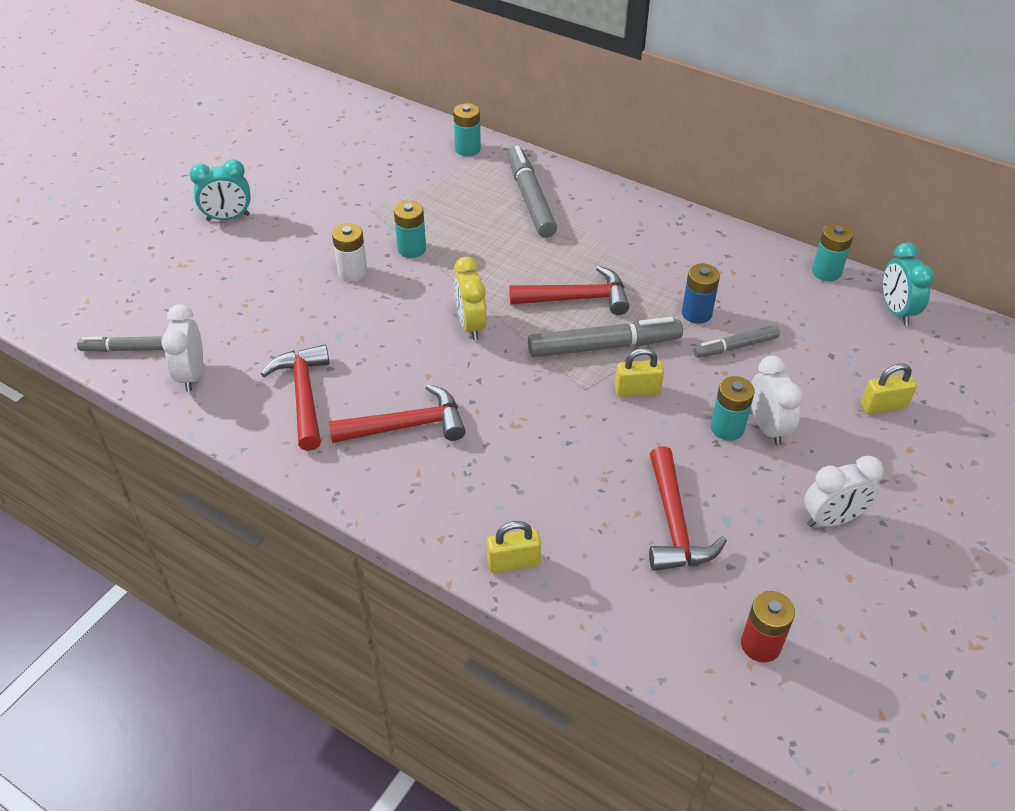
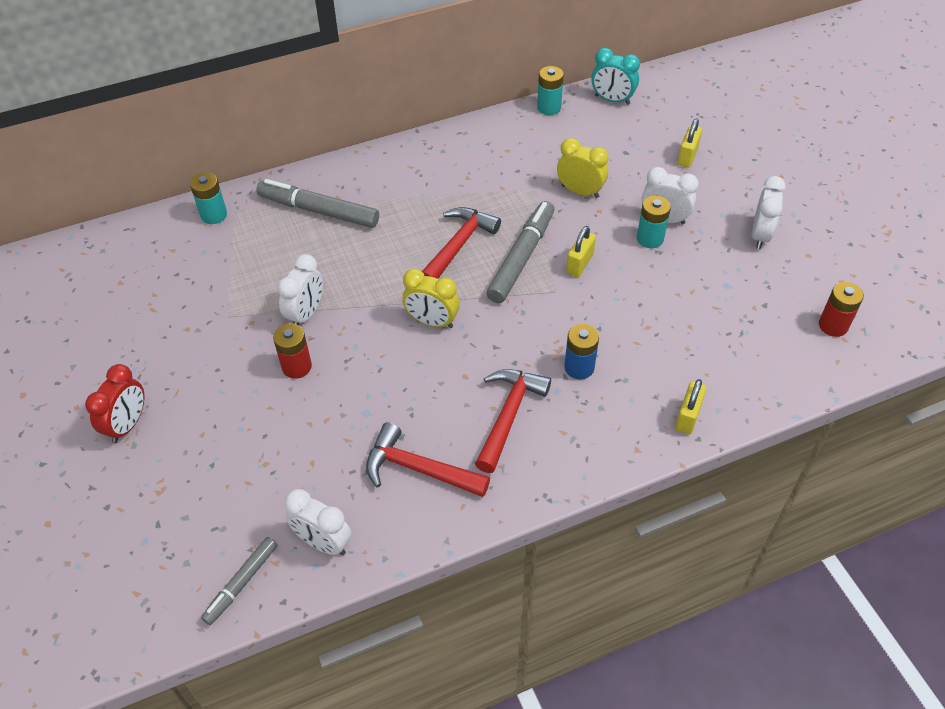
camera: 55 degrees left, 5 degrees up
(228, 218) = (128, 425): turquoise clock -> red clock
(352, 272) = (296, 367): white battery -> red battery
(411, 249) = (306, 314): turquoise battery -> white clock
(674, 523) = (712, 312): red hammer -> none
(696, 313) = (531, 191): blue battery -> blue battery (579, 367)
(735, 347) = (580, 191): grey marker -> yellow clock

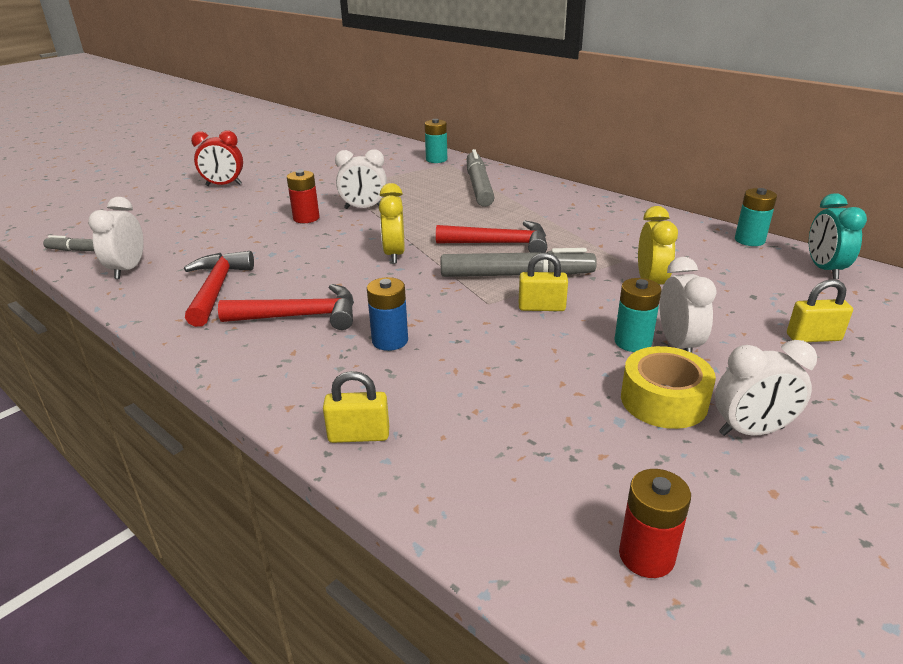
camera: 65 degrees right, 20 degrees down
(717, 256) = (663, 400): none -> yellow tape

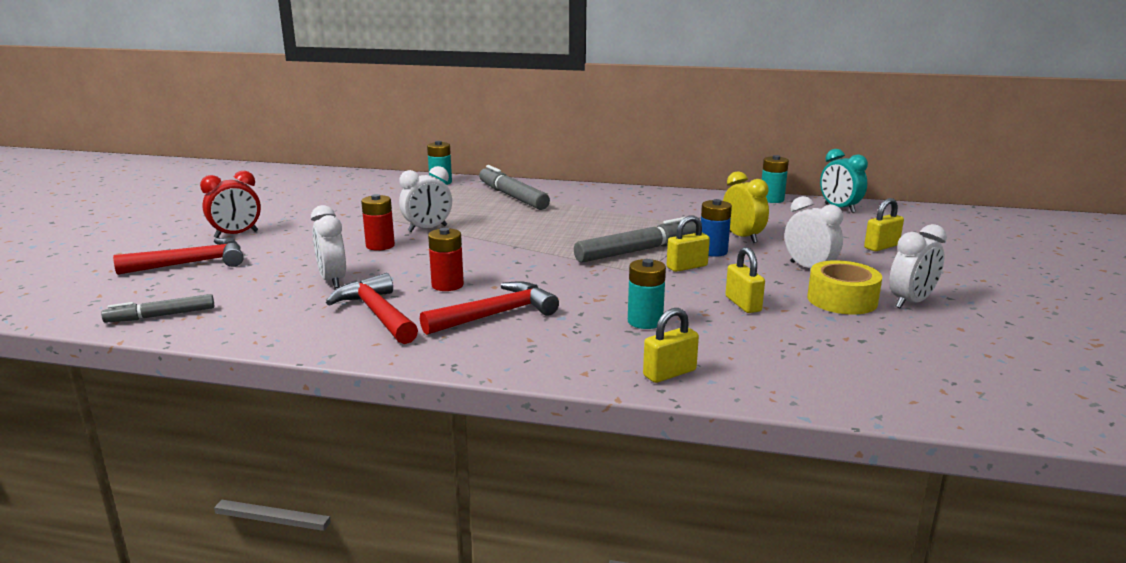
camera: 30 degrees left, 10 degrees down
(128, 269) = (246, 320): white clock -> white clock (333, 280)
(390, 341) = (601, 312): blue battery -> blue battery (713, 251)
(394, 254) = (512, 256): yellow clock -> none
(500, 244) = (593, 233): red hammer -> red hammer (192, 263)
(541, 372) = (743, 304): none -> yellow padlock
(633, 342) = (778, 273): turquoise battery -> turquoise battery (645, 321)
(646, 556) = (938, 377): red battery -> red battery (447, 285)

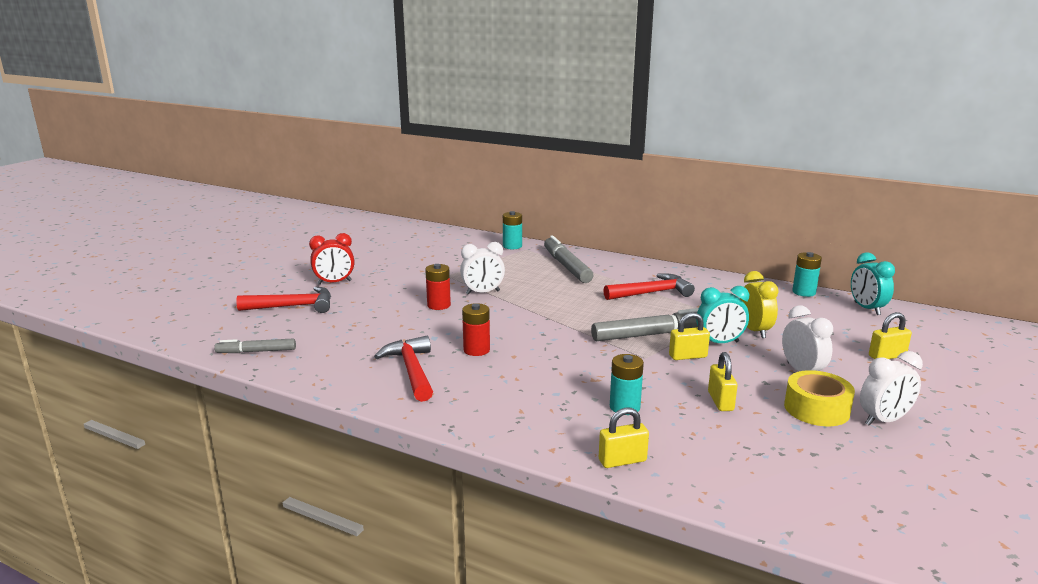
camera: 15 degrees right, 0 degrees up
(333, 280) = (390, 334): white clock -> none
(496, 315) = (503, 384): red hammer -> red hammer (652, 293)
(713, 251) = (719, 343): blue battery -> turquoise clock

